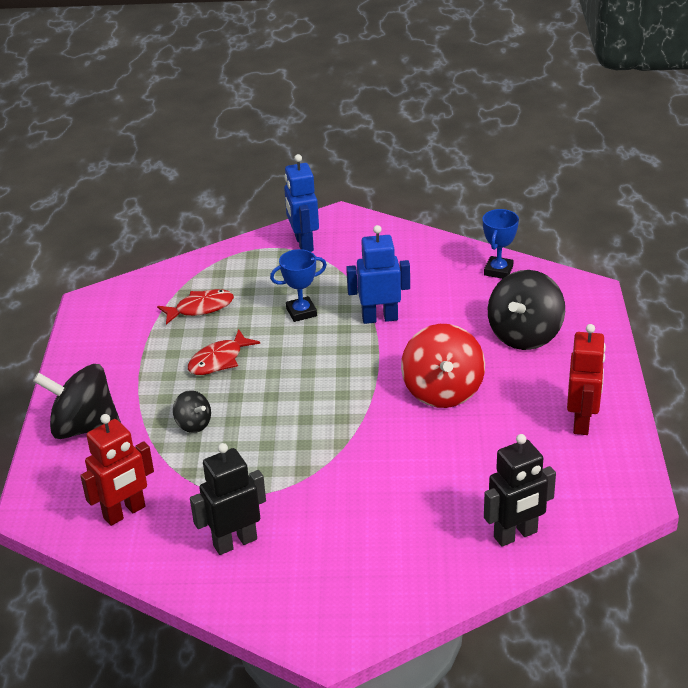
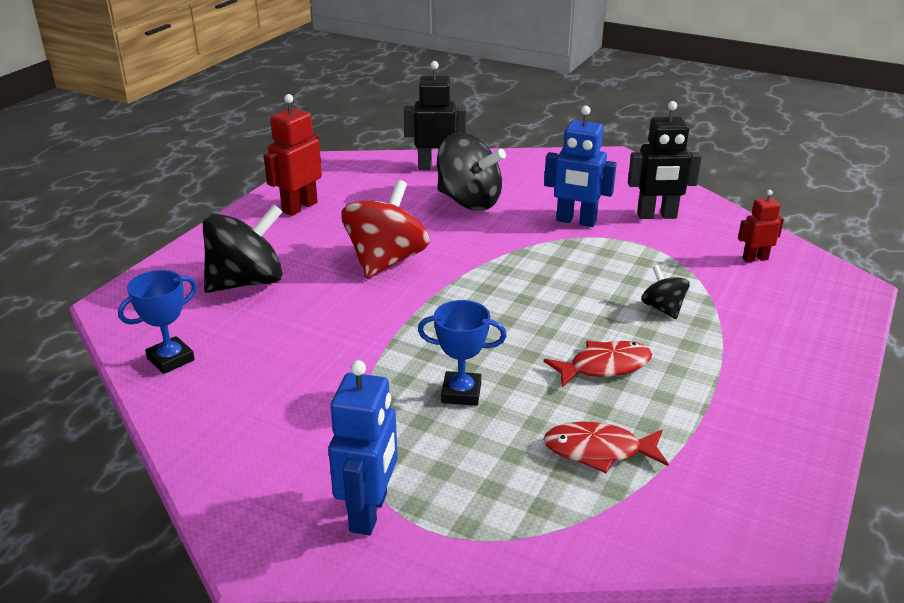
camera: 155 degrees left, 5 degrees down
(84, 427) = (796, 343): black spinning top -> black spinning top (469, 201)
(124, 513) = (755, 259): red robot -> red robot, size x0.59
(379, 318) = (373, 351): blue robot -> blue robot (576, 221)

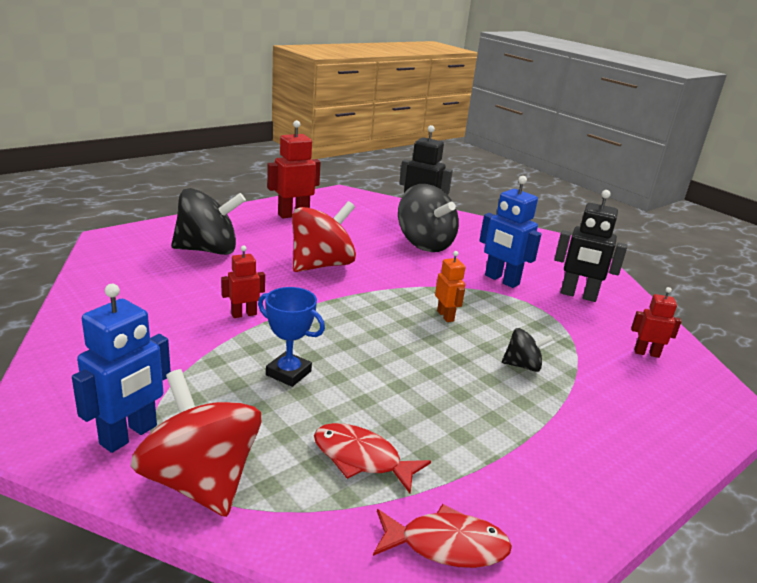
camera: 20 degrees right, 5 degrees down
(171, 359) = (106, 282): blue trophy -> none
(358, 345) = (244, 314): none -> red robot
(478, 527) = (201, 481): none -> red spinning top
(555, 279) = (445, 316): none -> orange robot
(604, 366) = (428, 393): red fish -> red fish (446, 545)
(663, 308) = (522, 365): black spinning top -> black spinning top turned 90 degrees clockwise

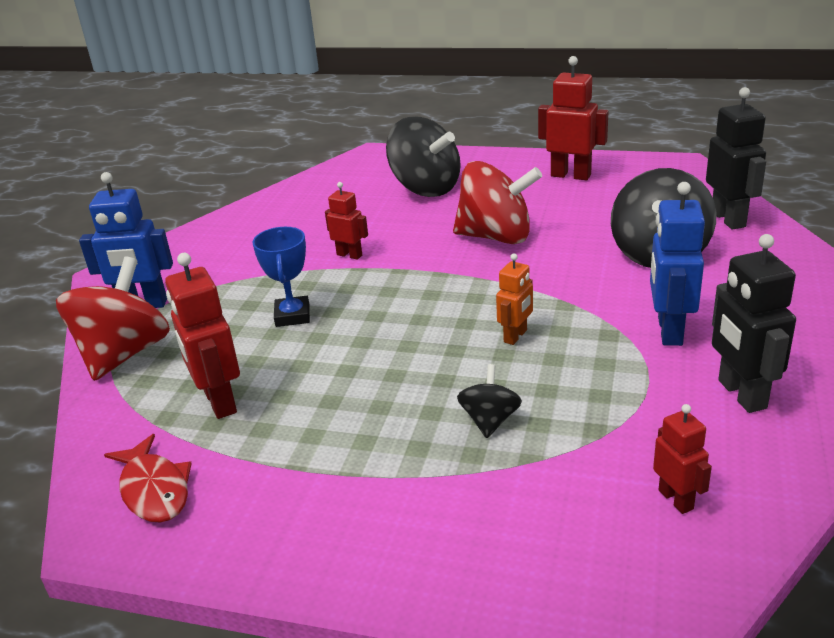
camera: 60 degrees right, 5 degrees up
(361, 458) = (219, 402): red fish -> red robot
(522, 365) = (490, 420): black spinning top -> black spinning top turned 135 degrees counterclockwise

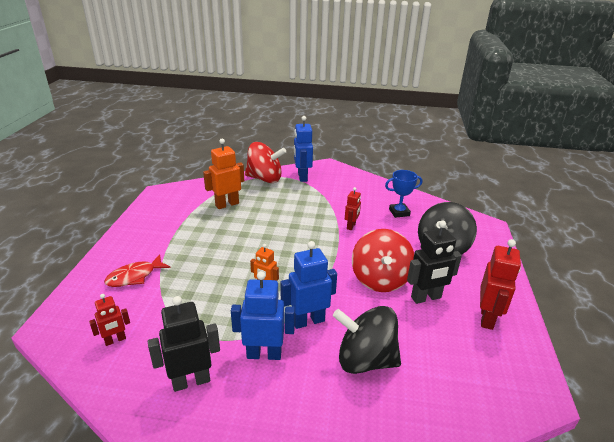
camera: 80 degrees right, 0 degrees up
(154, 489) = (177, 198): red fish -> red fish (134, 276)
(219, 402) = (227, 204): red robot -> orange robot
(292, 316) = (291, 215): blue trophy -> blue trophy (399, 212)
(490, 420) = (194, 278): black spinning top -> none
(593, 295) = (308, 321): none -> blue robot
(728, 219) = (432, 414): black robot -> black robot (426, 298)

